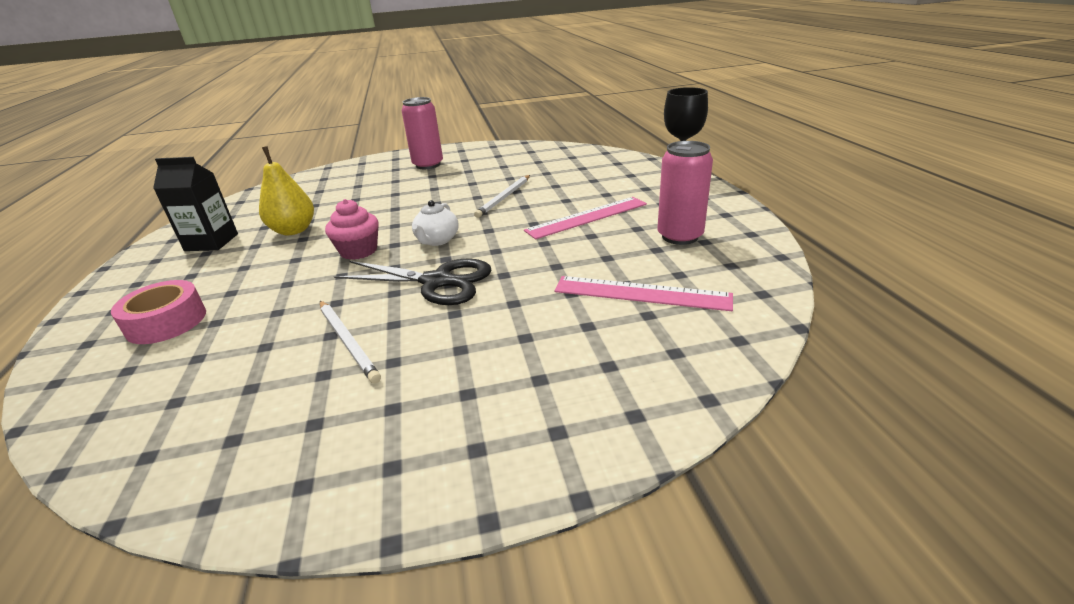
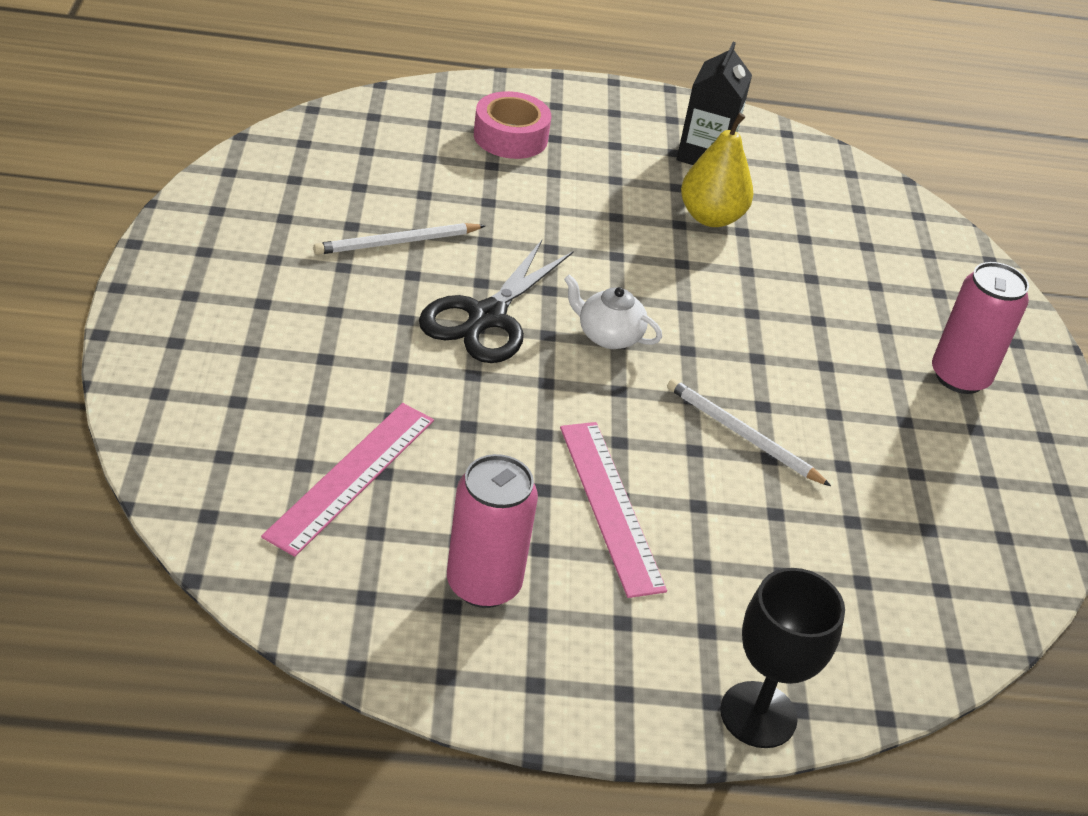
camera: 95 degrees right, 10 degrees up
(359, 251) = (612, 266): pink cupcake -> none

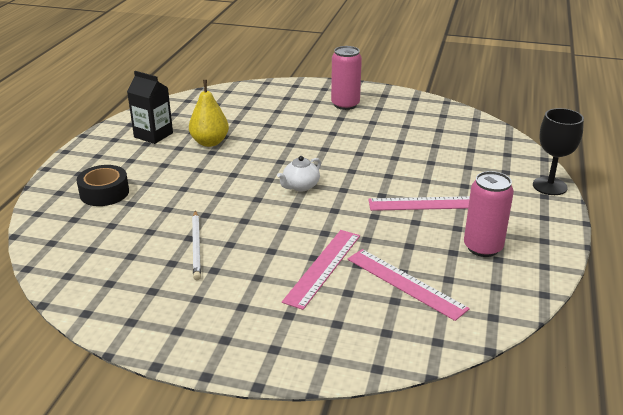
camera: 70 degrees left, 10 degrees down
(374, 378) = (323, 267): none -> pink ruler
(487, 317) = (276, 222): black scissors -> none
(510, 137) = (104, 193): pink tape -> black tape
(742, 435) = (379, 161): white pencil -> none

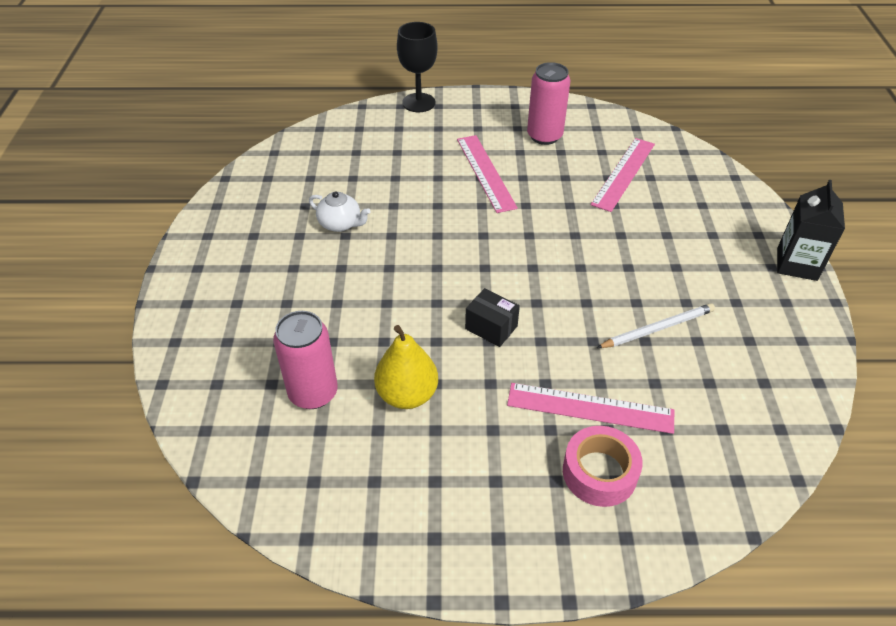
camera: 105 degrees left, 15 degrees up
(104, 193) = (599, 473): black tape -> pink tape
(153, 135) = (403, 481): black carton -> black carton (797, 264)
(244, 177) = (491, 327): none -> black box
(300, 186) = (492, 271): white teapot -> white teapot (340, 224)
(323, 267) = (633, 225): pink ruler -> pink ruler (590, 408)
(345, 105) = (246, 269): pink can -> pink can (313, 393)

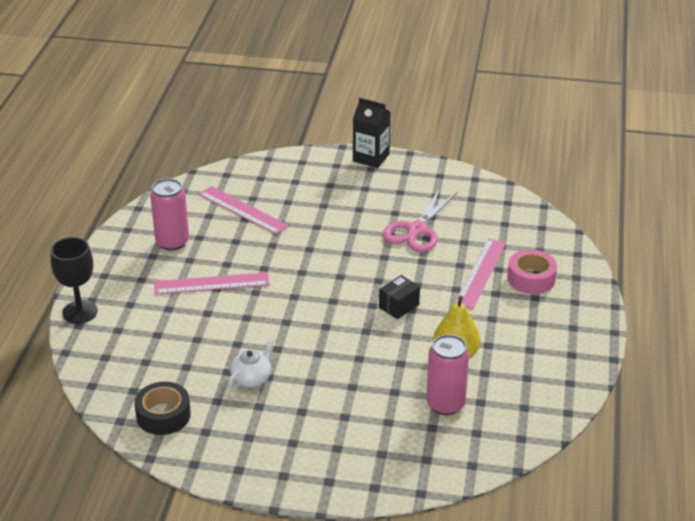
camera: 80 degrees left, 10 degrees down
(282, 175) = (163, 415): none -> black tape
(657, 328) = (417, 230): white pencil -> pink scissors

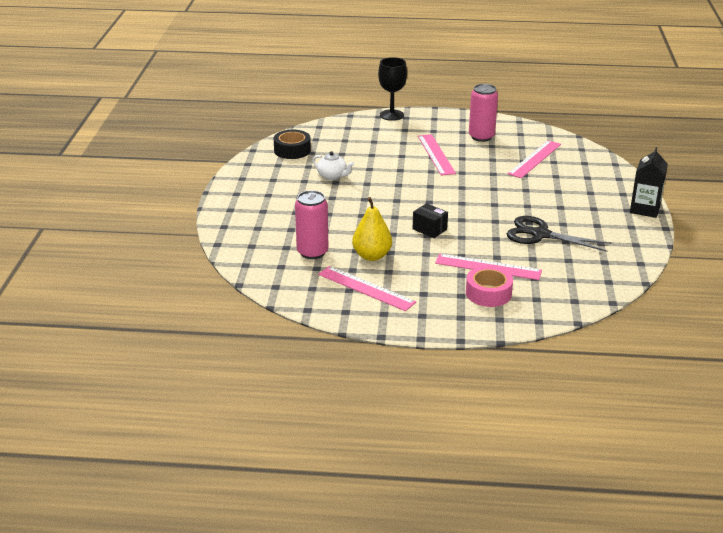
camera: 85 degrees right, 5 degrees down
(417, 230) = (540, 234): pink scissors -> black scissors
(523, 364) = (366, 288): none -> pink ruler

